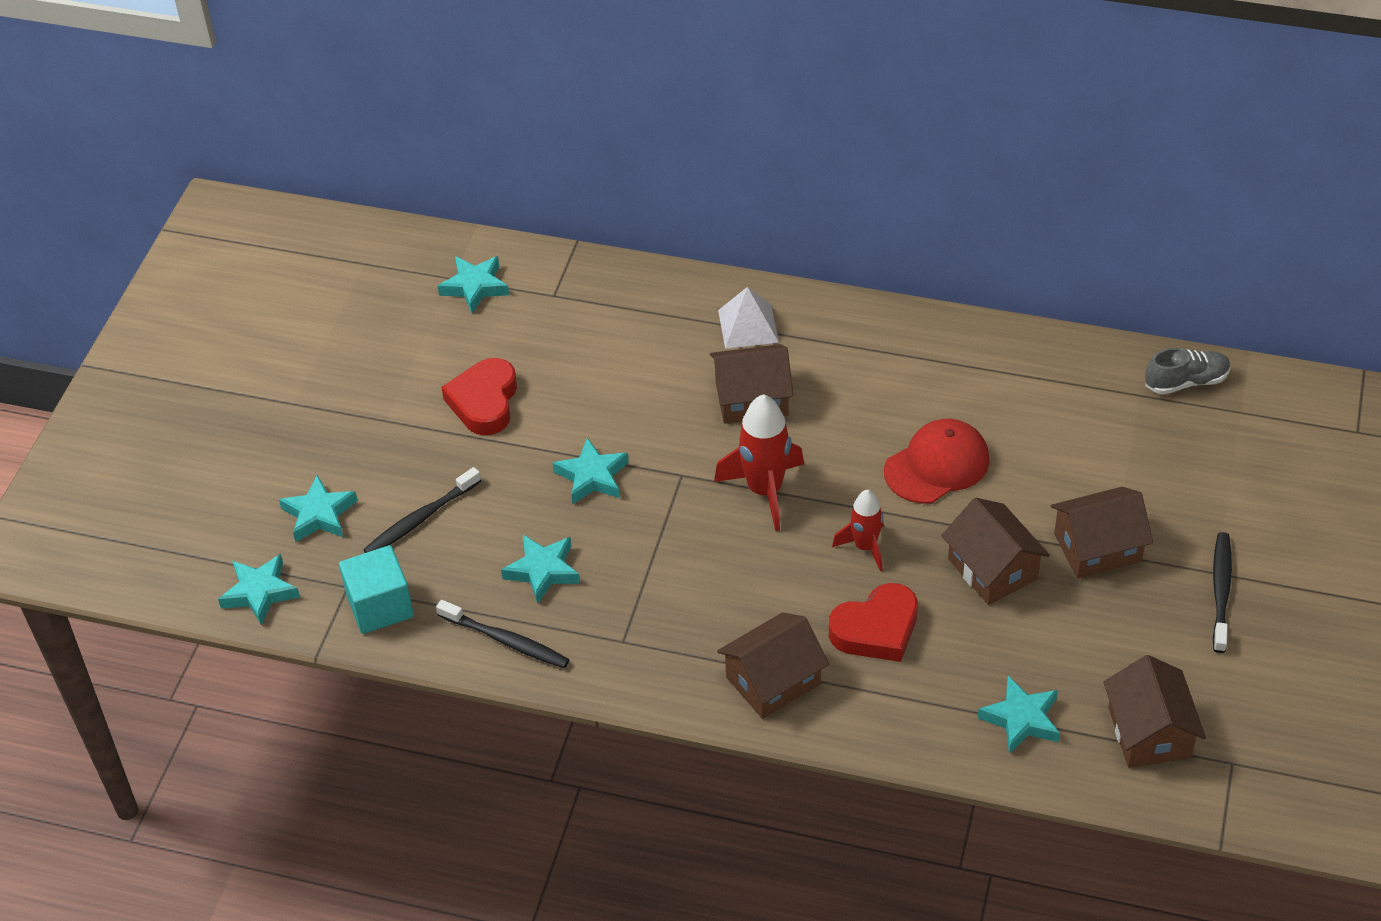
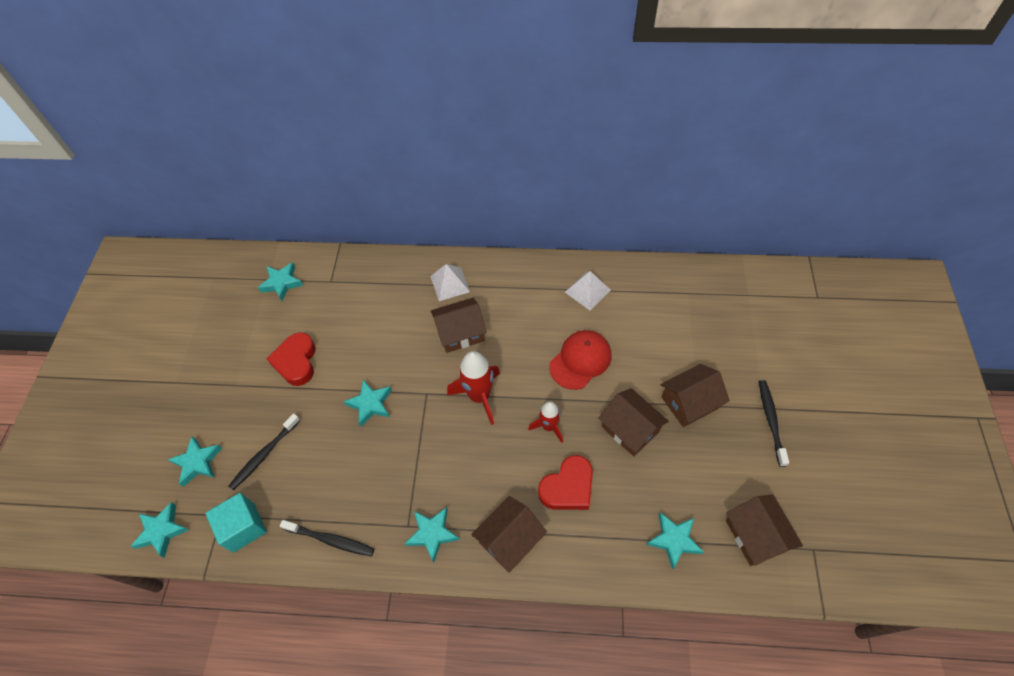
camera: 10 degrees left, 10 degrees up
(543, 571) = (348, 480): turquoise star -> turquoise star (432, 534)
(973, 368) = (587, 291): none -> white pyramid
(1186, 382) = (712, 280): grey shoe -> none

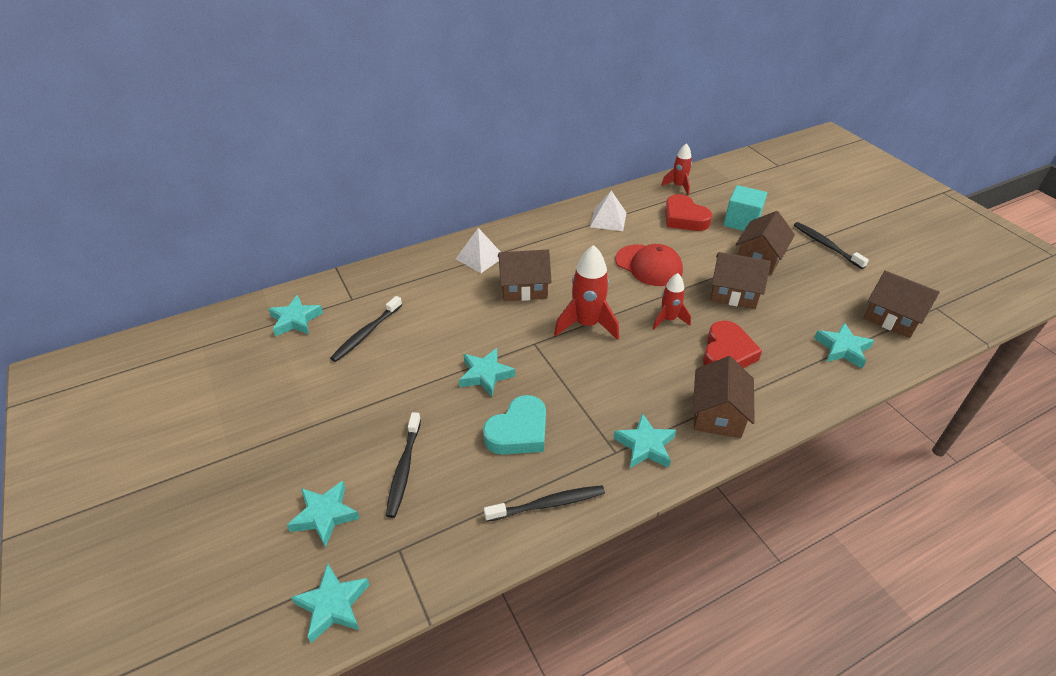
camera: 35 degrees left, 15 degrees down
(243, 527) = (437, 545): turquoise cube -> turquoise cube (741, 222)
(296, 362) = (371, 375): red heart -> red heart (684, 218)
(319, 320) = (366, 333): none -> black toothbrush
(356, 468) = (518, 432): none -> turquoise heart
(460, 333) = (524, 287): brown house -> brown house turned 45 degrees clockwise
(580, 360) = (648, 265): red cap -> red cap turned 120 degrees clockwise
(687, 280) = (678, 186): none -> red rocket

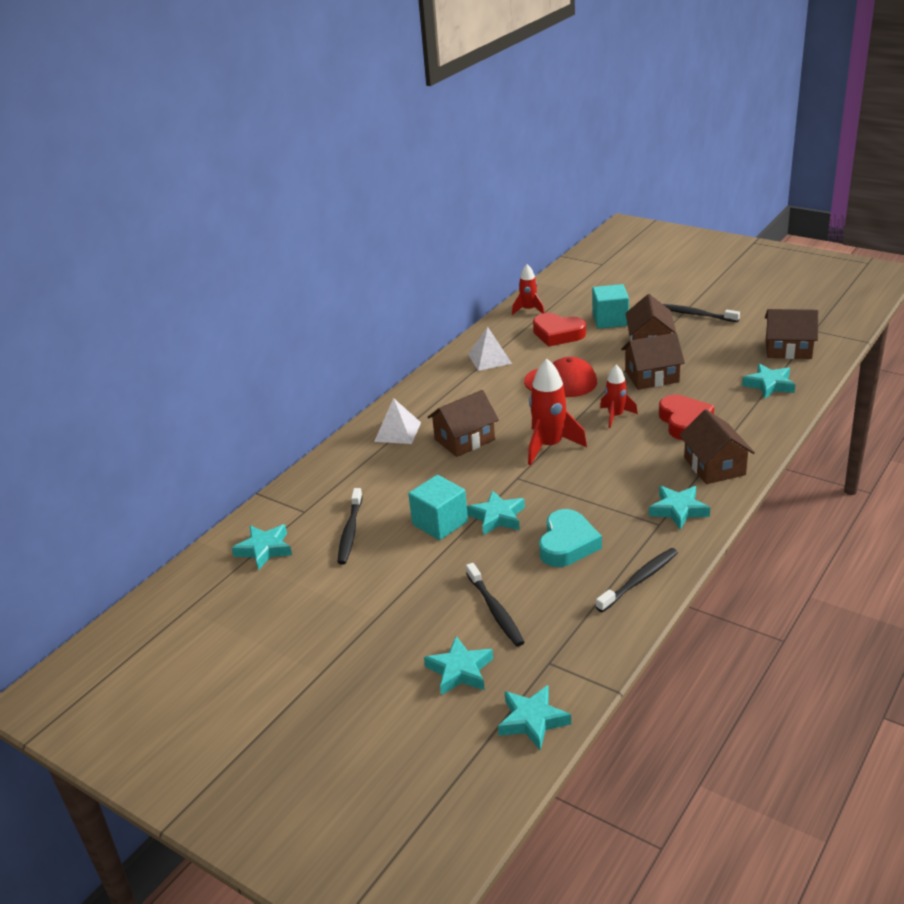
camera: 25 degrees left, 10 degrees down
(437, 358) = (440, 523): none -> turquoise cube

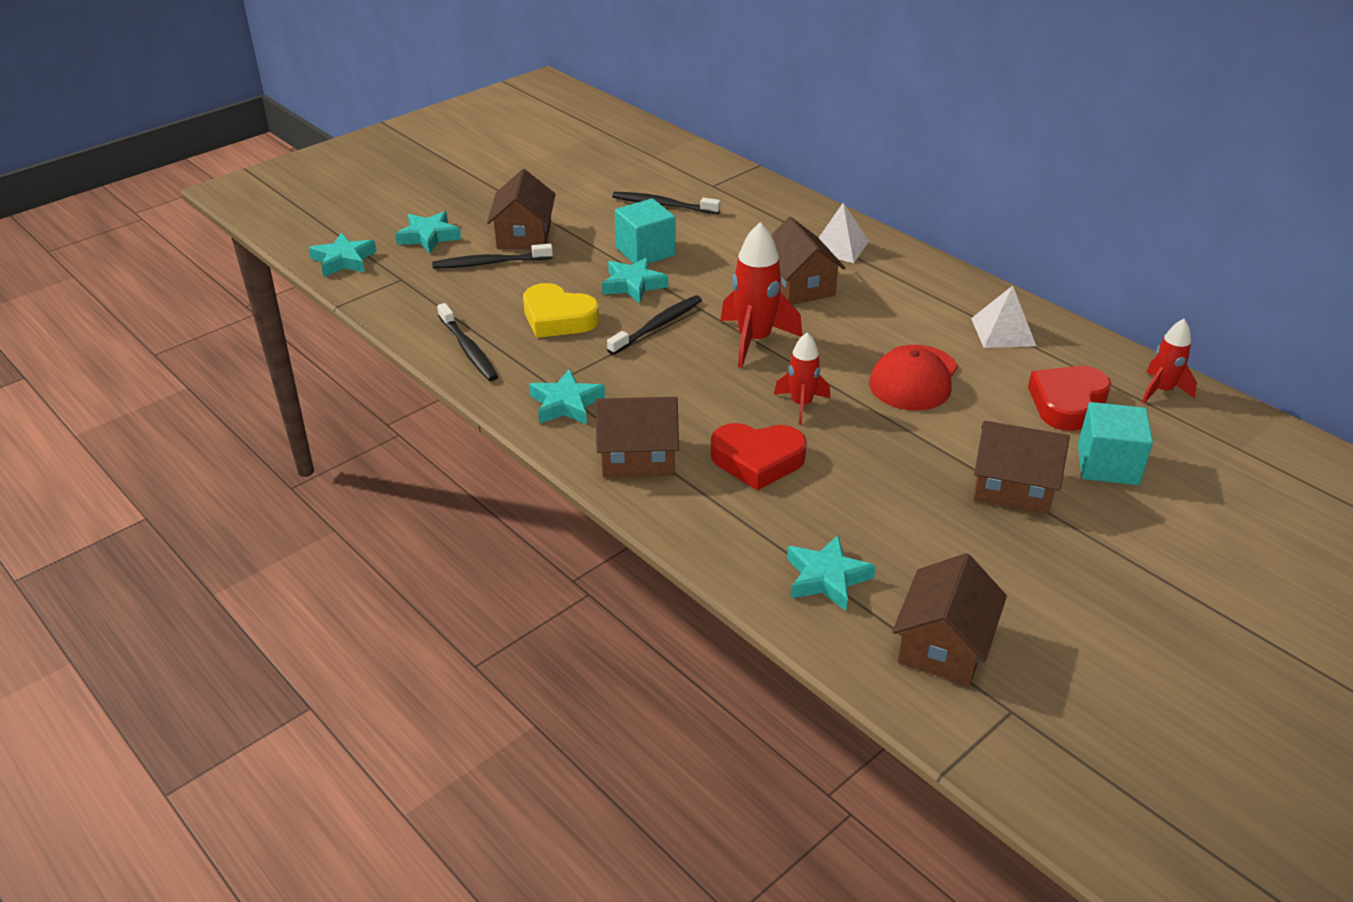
camera: 100 degrees right, 5 degrees up
(264, 549) = (663, 164): turquoise star -> none
(567, 544) = (558, 318): turquoise heart -> yellow heart
(652, 376) = (899, 462): brown house -> brown house (524, 235)
(695, 314) = (1112, 569): black toothbrush -> black toothbrush (657, 326)

